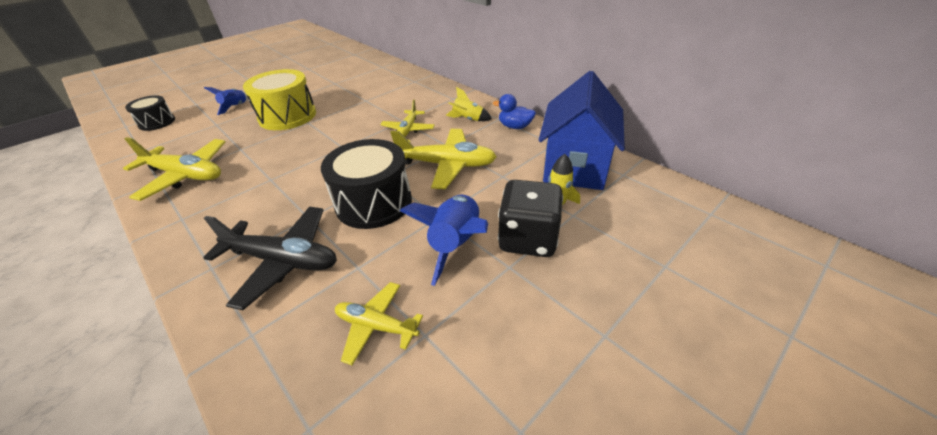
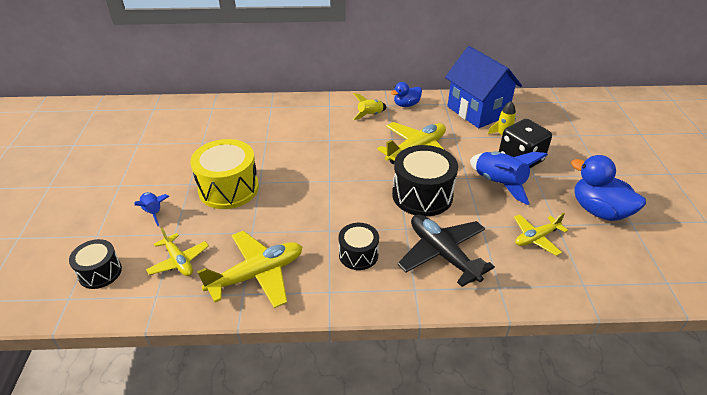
camera: 50 degrees left, 0 degrees up
(245, 210) = (358, 255): none -> black drum
(283, 261) = (442, 254): black plane -> black plane turned 90 degrees counterclockwise
(408, 129) = (346, 143): yellow plane -> yellow plane (179, 261)
(506, 370) = (599, 211): none -> blue duck

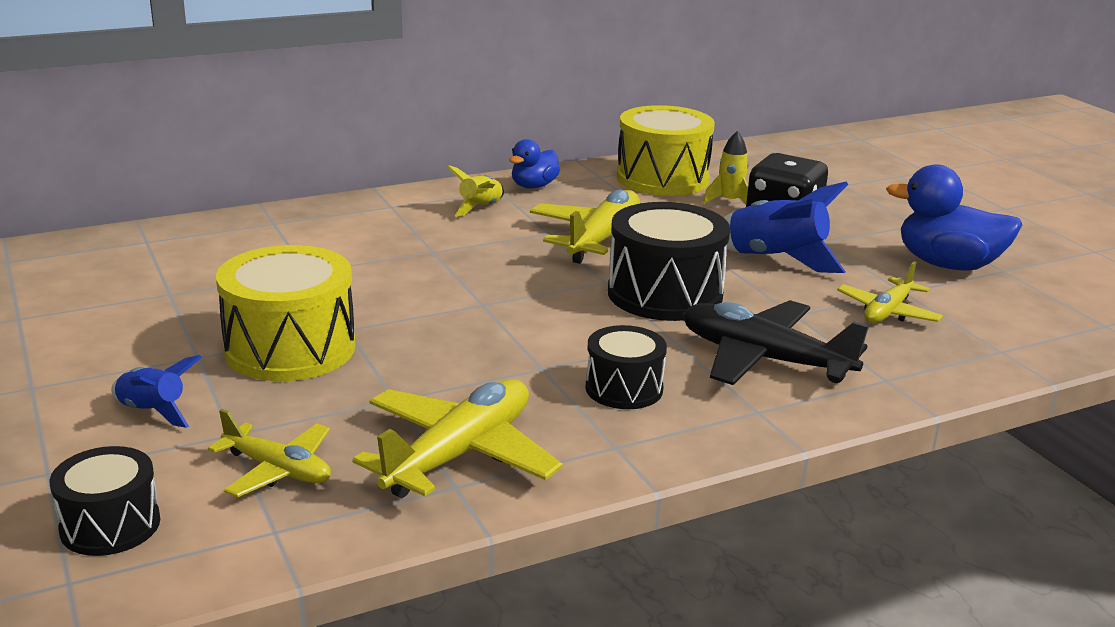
camera: 25 degrees left, 15 degrees down
(477, 111) = (662, 178): blue house -> yellow drum

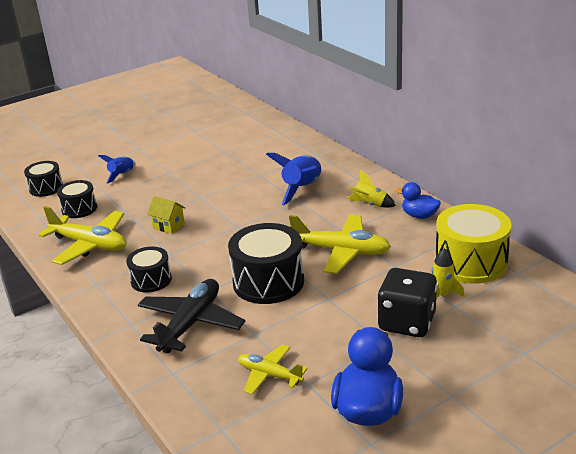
camera: 85 degrees right, 5 degrees up
(278, 470) = (79, 209): yellow plane -> black drum
(290, 348) = (178, 189): yellow drum -> none
(438, 365) = (168, 226): none -> yellow house
(775, 259) = (341, 322): blue rocket -> blue rocket (302, 189)

